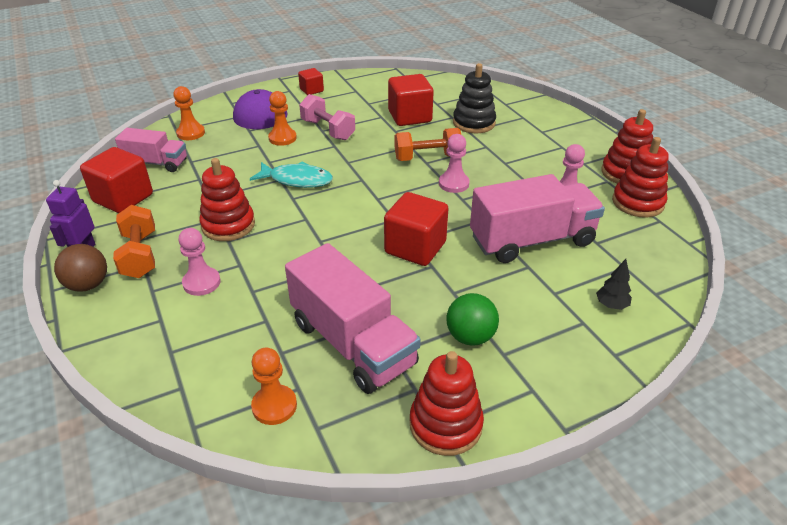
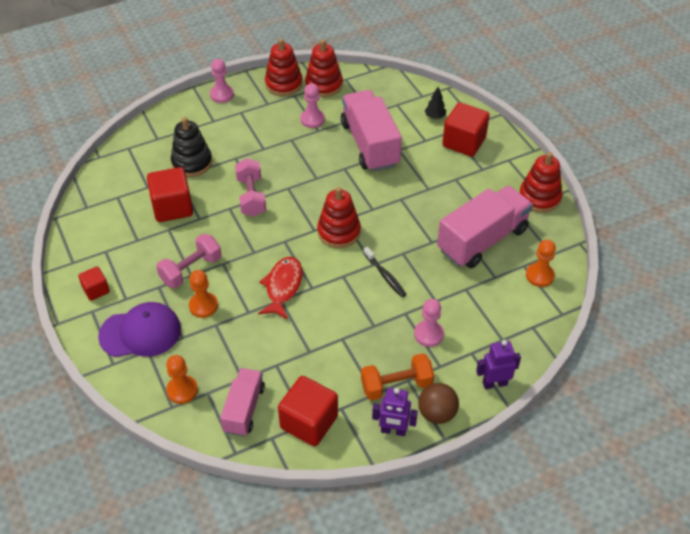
camera: 90 degrees left, 10 degrees up
(105, 338) = (494, 383): none -> purple robot
(228, 225) = (352, 329): red stacking toy -> red stacking toy (339, 232)
(297, 180) = (283, 287): turquoise fish -> red fish
(300, 250) = (385, 276): none -> black toothbrush
(415, 248) = (380, 207): red cube -> red cube (464, 142)
(427, 158) = (251, 197): orange dumbbell -> pink dumbbell
(453, 184) = (294, 182): pink pawn -> pink pawn (222, 95)
(470, 337) = (469, 183): green ball -> none

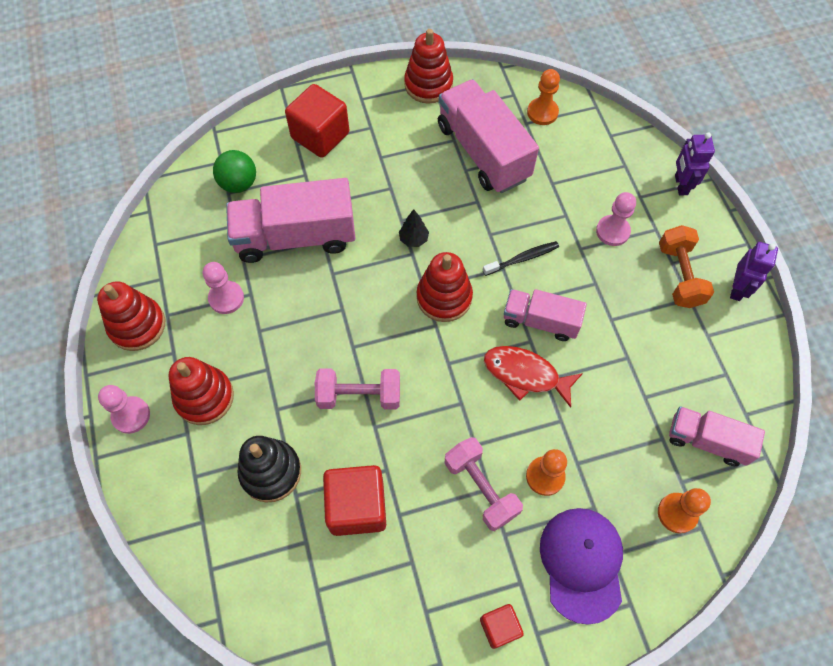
camera: 80 degrees left, 15 degrees up
(309, 422) = (726, 371): red cube -> none
(324, 85) = (158, 273): red stacking toy -> red stacking toy (204, 397)
(330, 292) = (540, 321): none -> pink truck
(406, 108) = (239, 183): none -> green ball
(435, 117) = (265, 156): black tree -> black tree (413, 239)
(437, 413) = (716, 244): brown ball -> none

